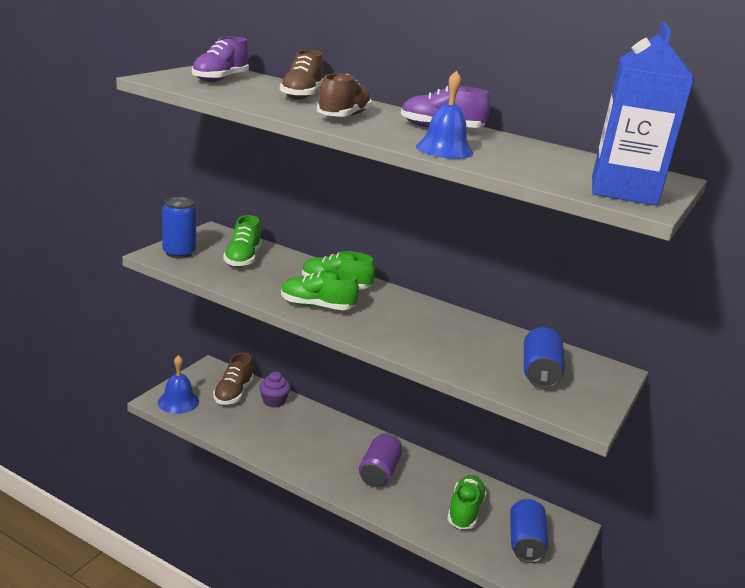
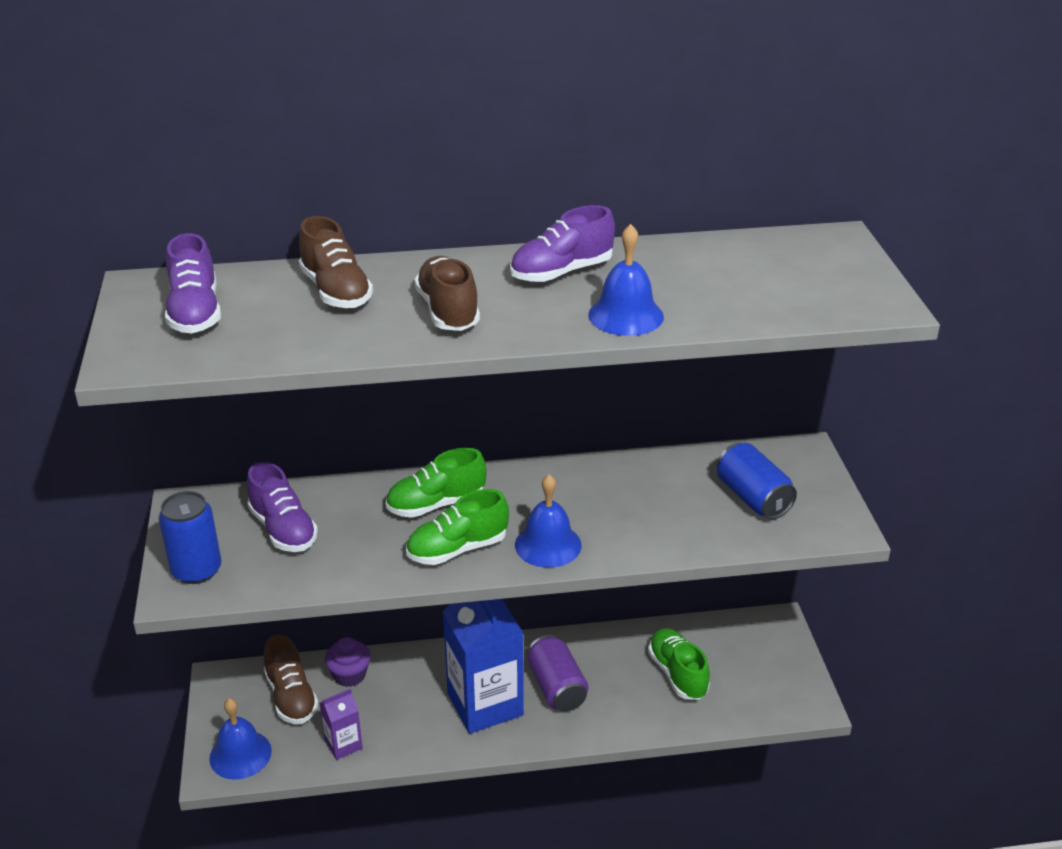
camera: 35 degrees left, 10 degrees up
(231, 427) = (343, 744): none -> purple carton
(242, 259) = (283, 529): green shoe -> purple shoe
(370, 329) = (548, 545): none -> blue bell
(525, 543) = (759, 670): blue can -> none
(623, 191) = (842, 289): blue carton -> blue carton (485, 704)

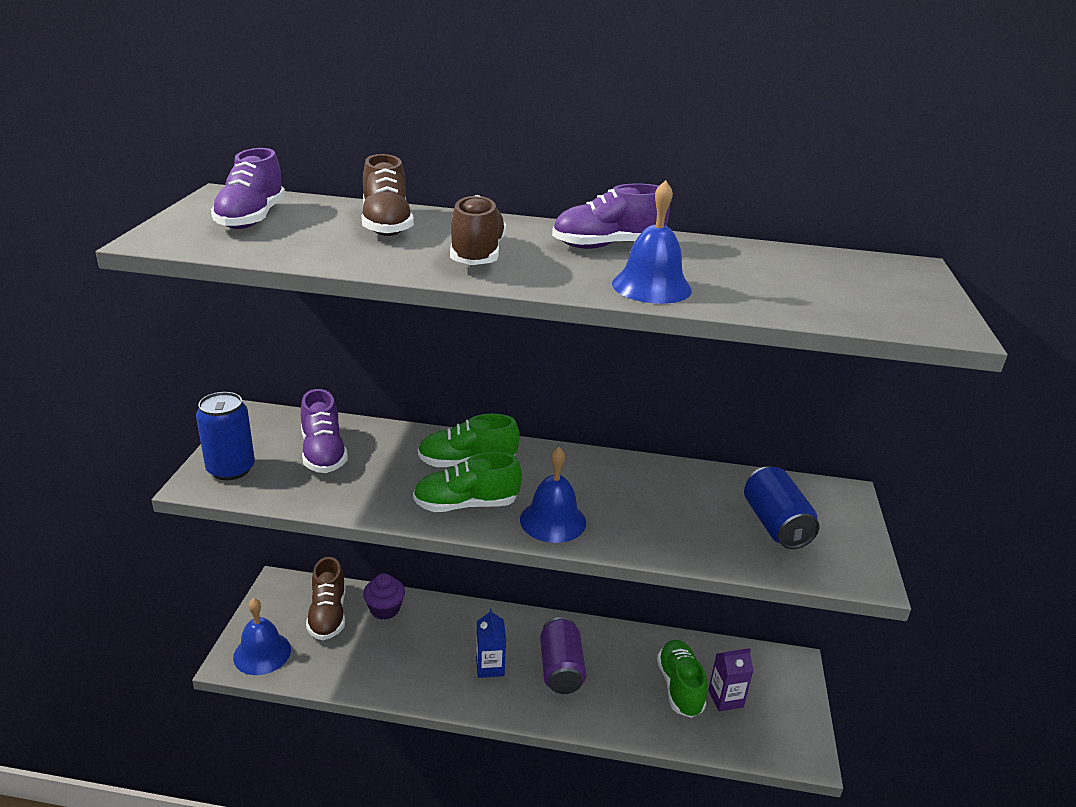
camera: 15 degrees right, 5 degrees down
(343, 744) = (351, 669): purple carton -> purple carton (725, 698)
(485, 704) = (490, 666): blue carton -> blue carton, size x0.48

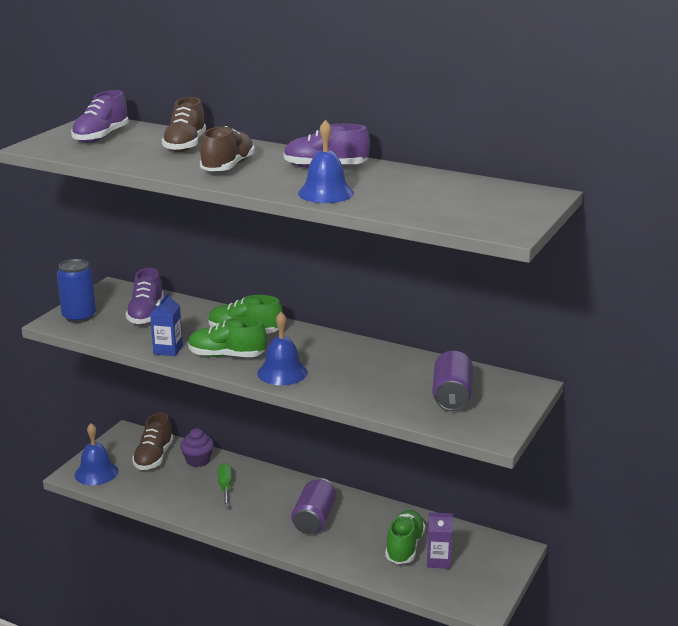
camera: 20 degrees right, 5 degrees down
(435, 642) = (225, 487): none -> green screwdriver
(490, 666) = (259, 508): blue carton -> blue carton (168, 350)
(775, 525) = (451, 397): blue can -> purple can

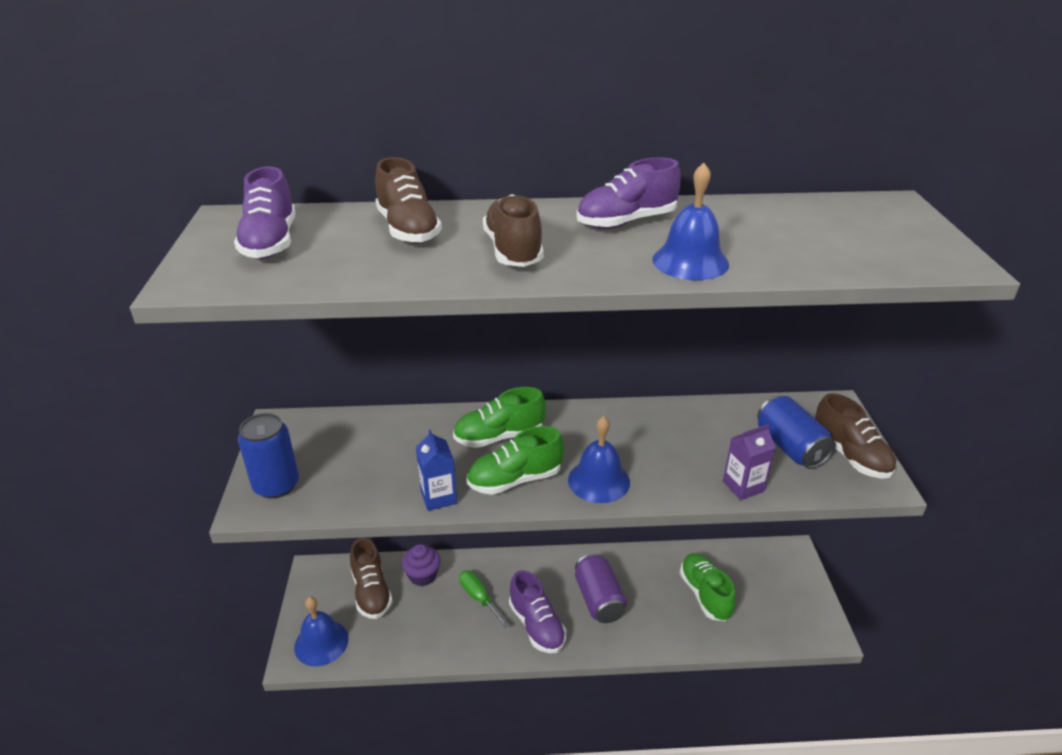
camera: 30 degrees left, 10 degrees up
(146, 315) = (360, 452): purple shoe -> purple shoe (536, 625)
(438, 561) = (746, 596): purple carton -> purple carton (743, 486)
(451, 397) = (790, 447): purple can -> blue can
(493, 415) = (850, 456): none -> brown shoe

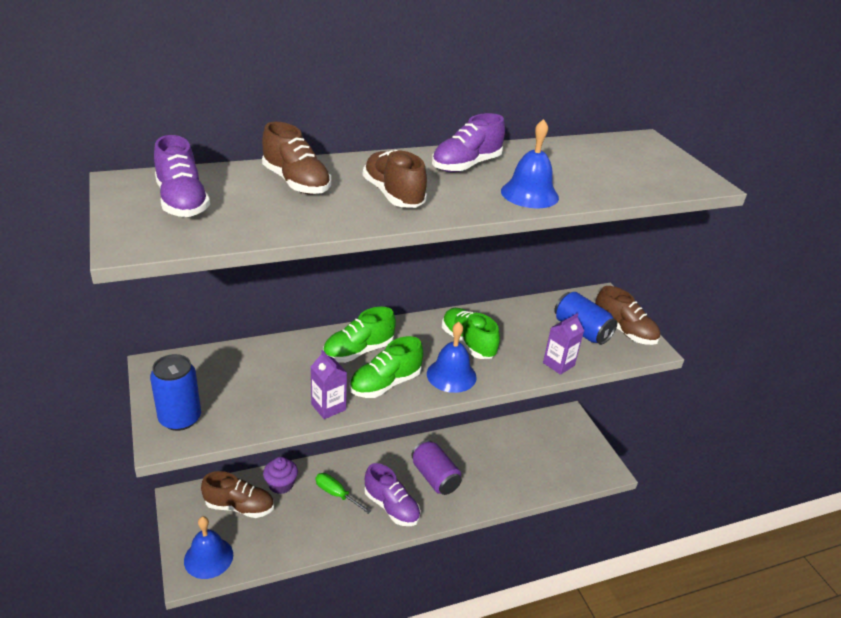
camera: 20 degrees left, 0 degrees up
(371, 592) = (239, 507): brown shoe -> brown shoe turned 45 degrees counterclockwise
(438, 497) = (328, 407): blue carton -> purple carton
(705, 594) = (515, 458): green shoe -> green shoe (468, 343)

